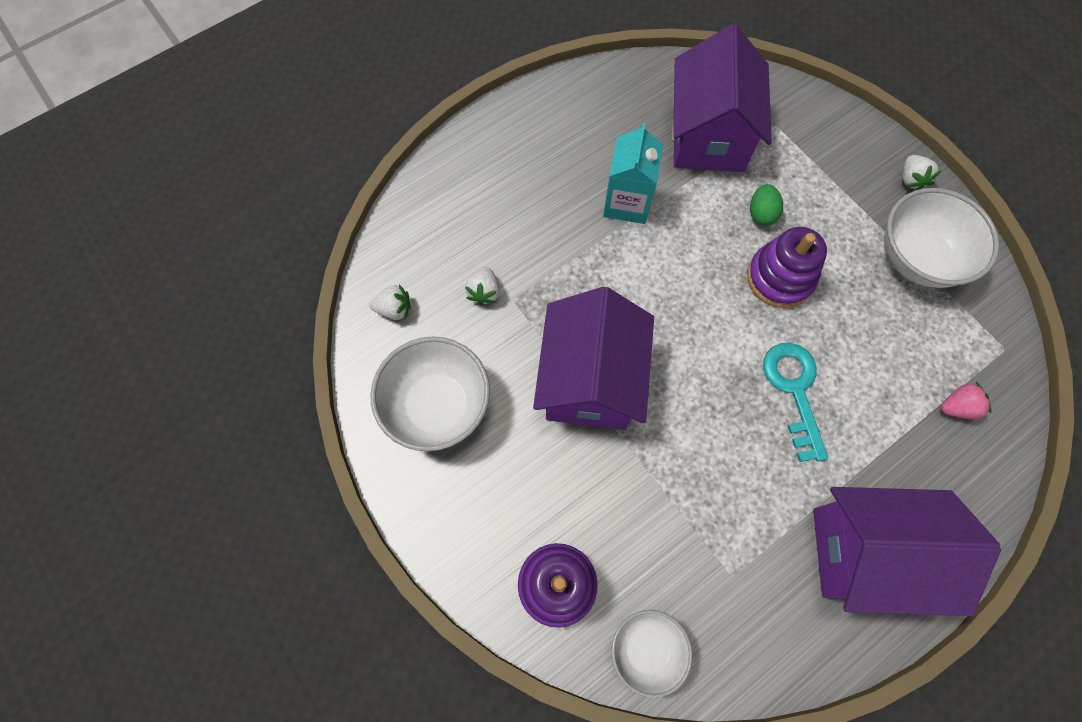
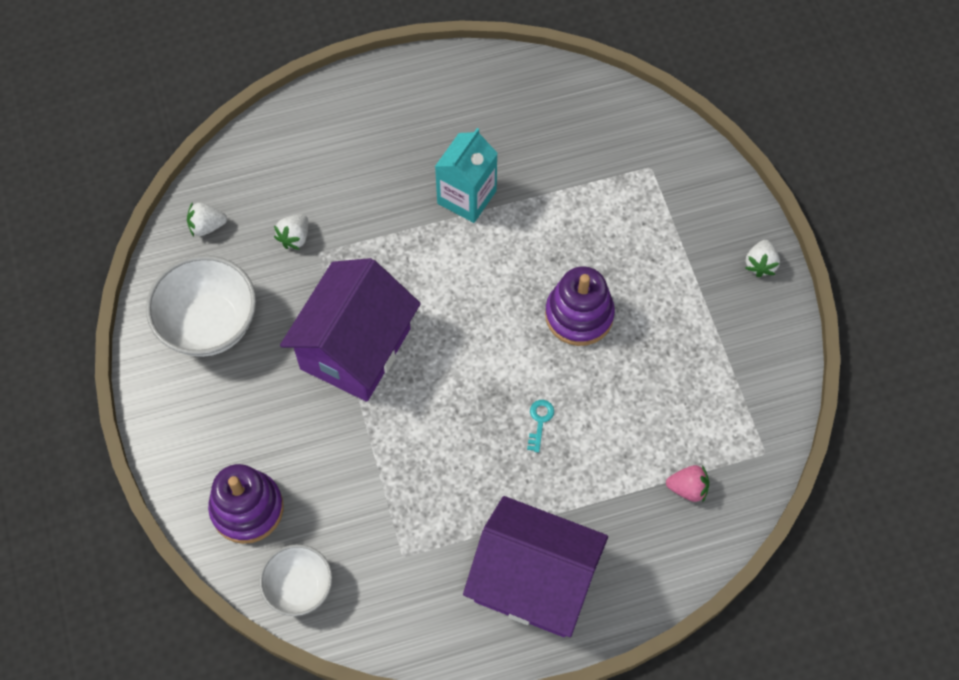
camera: 20 degrees right, 5 degrees down
(394, 309) = (207, 226): white strawberry -> white strawberry turned 150 degrees clockwise
(708, 136) = (578, 158): purple house -> none
(761, 213) = (592, 249): green egg -> none
(794, 391) = (539, 421): turquoise key -> turquoise key, size x0.46
(916, 258) = (724, 341): white bowl -> none

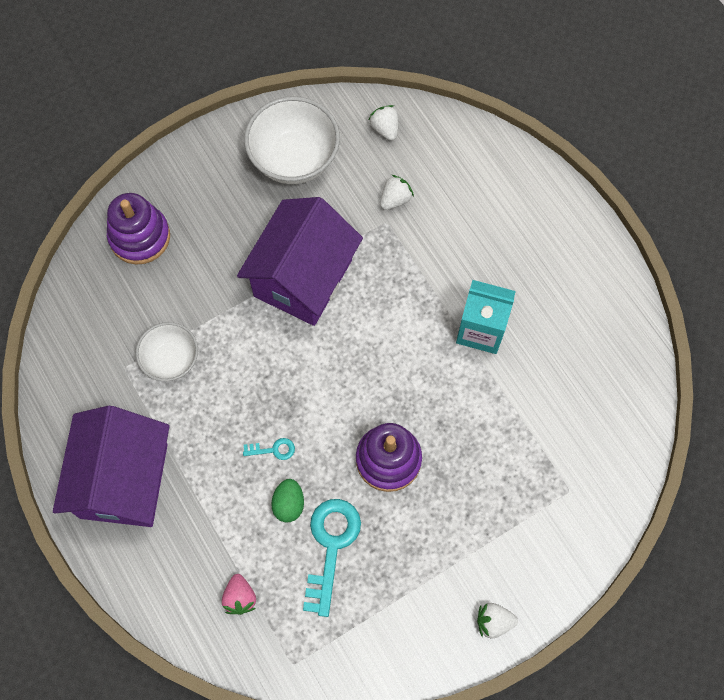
camera: 75 degrees right, 5 degrees up
(295, 237) = (395, 199): white strawberry -> white strawberry turned 120 degrees clockwise
(299, 587) = (81, 295): white bowl -> white bowl (171, 360)
(355, 348) = (303, 278): purple house -> purple house turned 75 degrees counterclockwise
(601, 419) = (289, 504): none -> green egg
(655, 390) = (331, 546): none -> turquoise key

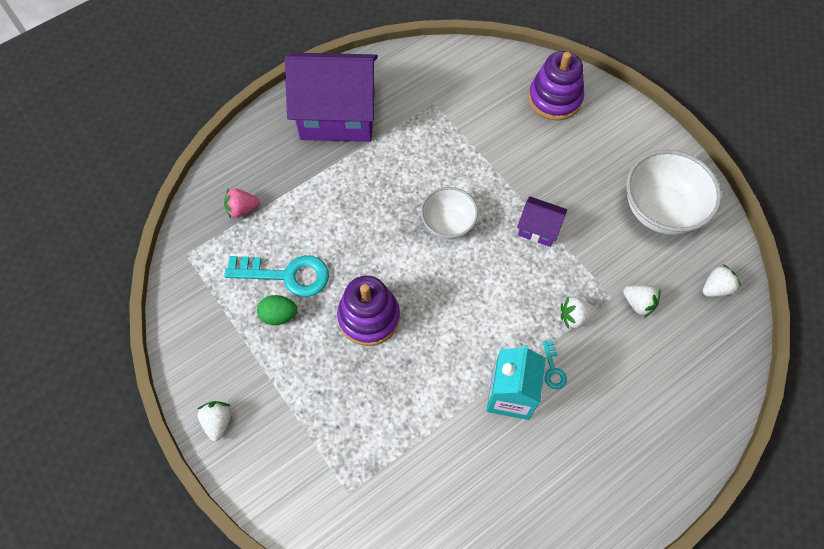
camera: 85 degrees right, 5 degrees down
(171, 360) = (445, 135): white bowl -> white bowl (448, 224)
(273, 449) = (371, 221): turquoise key -> turquoise key (553, 369)
(289, 504) = (323, 238): green egg -> green egg (279, 315)
(303, 278) = (538, 229): purple house -> purple house, size x0.45
(404, 259) = (574, 317): none -> white strawberry

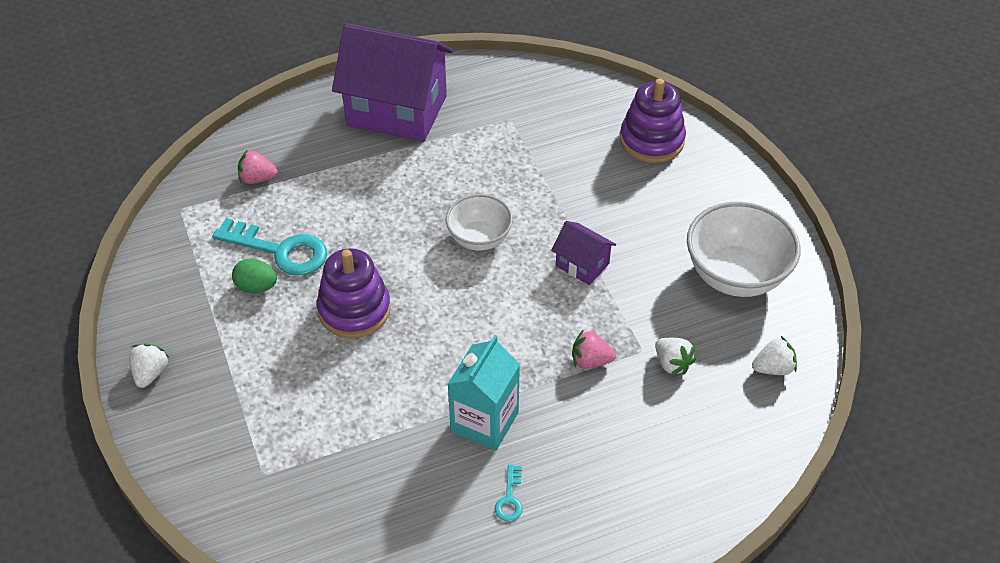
camera: 15 degrees right, 15 degrees down
(553, 369) = (544, 407): turquoise key -> turquoise key (510, 498)
(574, 317) = (590, 361): white strawberry -> pink strawberry

